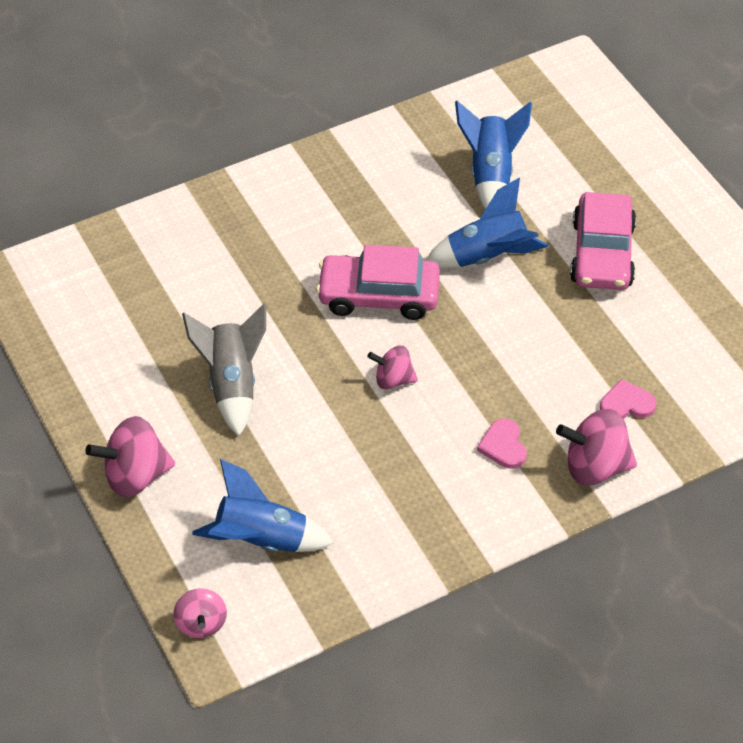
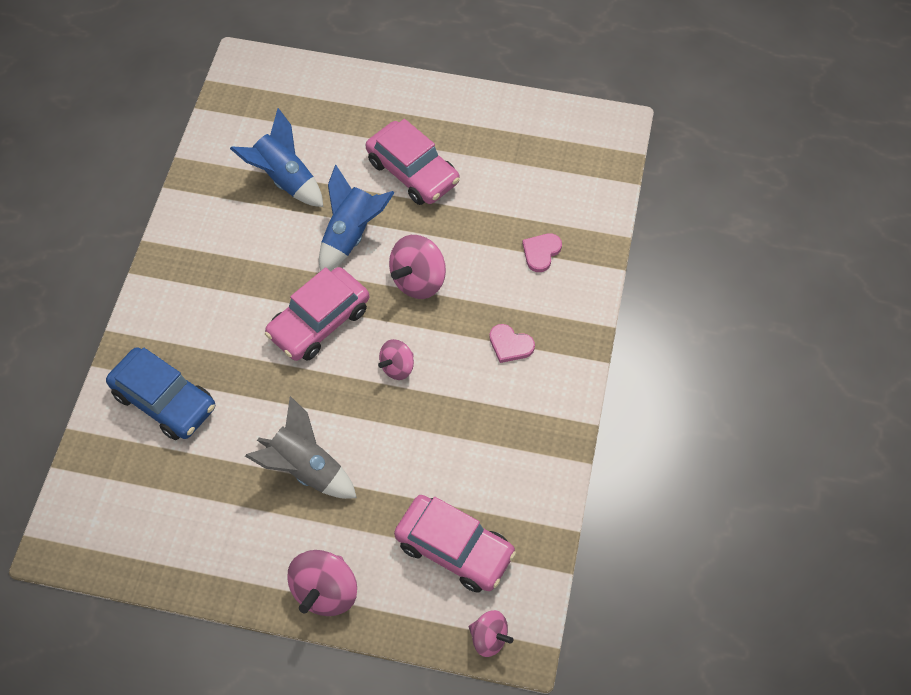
camera: 50 degrees left, 10 degrees up
(200, 249) = (164, 400): none -> blue car
(261, 541) = (454, 548): blue rocket -> pink car
(595, 467) = (572, 307): pink spinning top -> pink spinning top (418, 280)

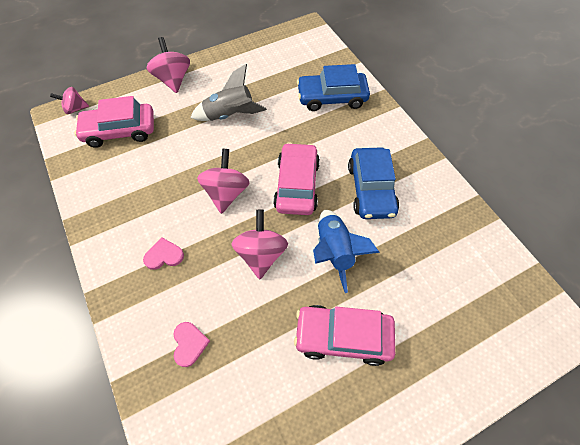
camera: 140 degrees right, 0 degrees up
(253, 263) = (371, 189): none -> blue car
(284, 179) = (419, 256): blue rocket -> none
(397, 367) = (226, 193): pink spinning top -> pink spinning top, size x1.62

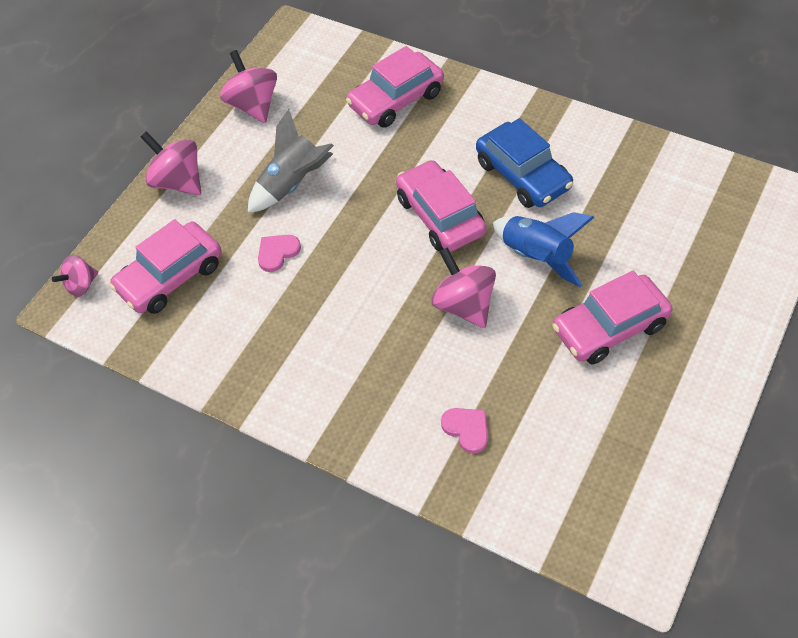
camera: 30 degrees left, 5 degrees down
(164, 255) = (359, 370): pink heart -> pink heart (277, 253)
(226, 193) = (369, 268): pink spinning top -> pink spinning top (253, 105)
(332, 97) = (396, 99): blue car -> pink car

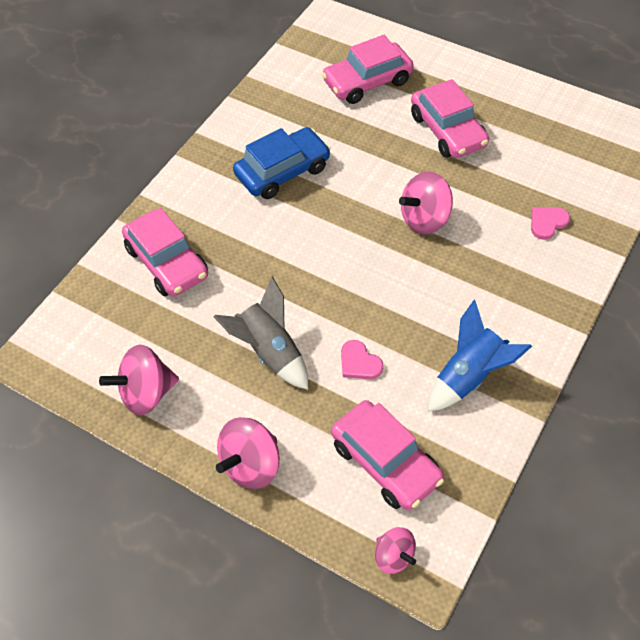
camera: 90 degrees left, 0 degrees up
(440, 216) = (324, 232): pink car -> pink car (367, 82)
(537, 257) = (376, 168): blue rocket -> blue rocket (469, 376)

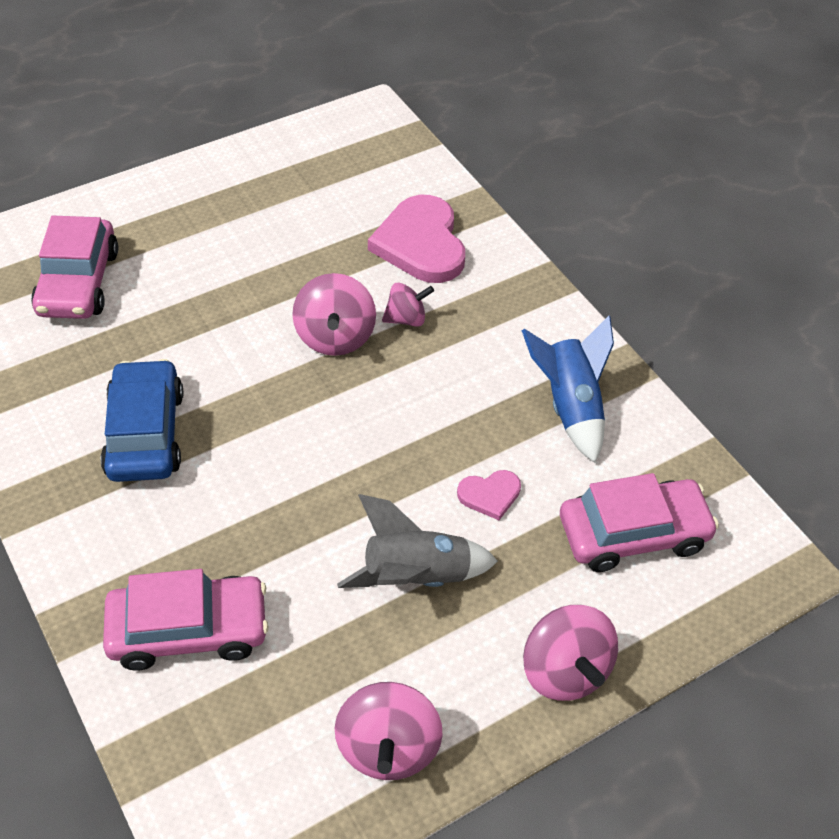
camera: 65 degrees left, 5 degrees down
(394, 556) = (751, 583): pink spinning top -> pink spinning top (406, 319)
(448, 130) = (224, 253): pink car -> none
(547, 223) = (421, 243): pink heart -> pink heart, size x2.07

